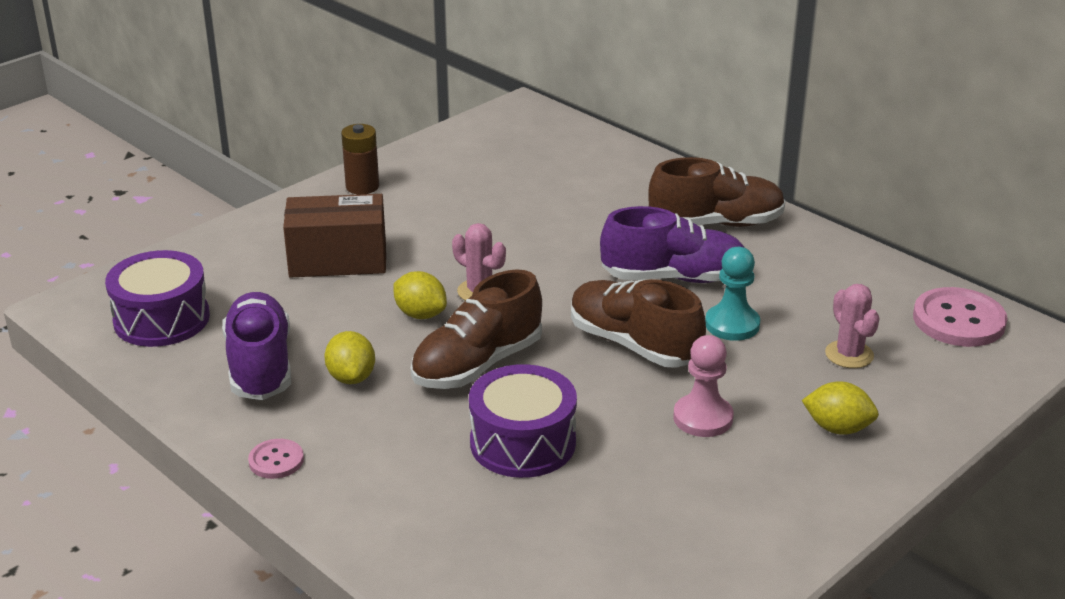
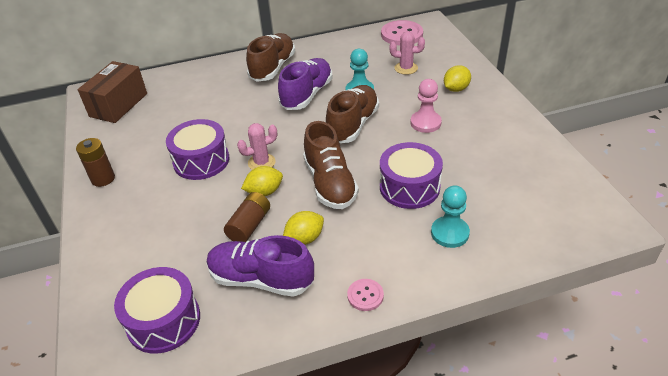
camera: 60 degrees left, 10 degrees up
(338, 260) = (175, 212): brown box -> brown box (118, 105)
(348, 325) = (249, 225): none -> brown battery
(351, 377) = (304, 238): yellow lemon -> yellow lemon turned 45 degrees counterclockwise
(444, 509) = (449, 233): none -> turquoise pawn
(447, 242) = (201, 160): none -> purple drum
(633, 345) = (353, 125): brown shoe -> brown shoe turned 135 degrees clockwise

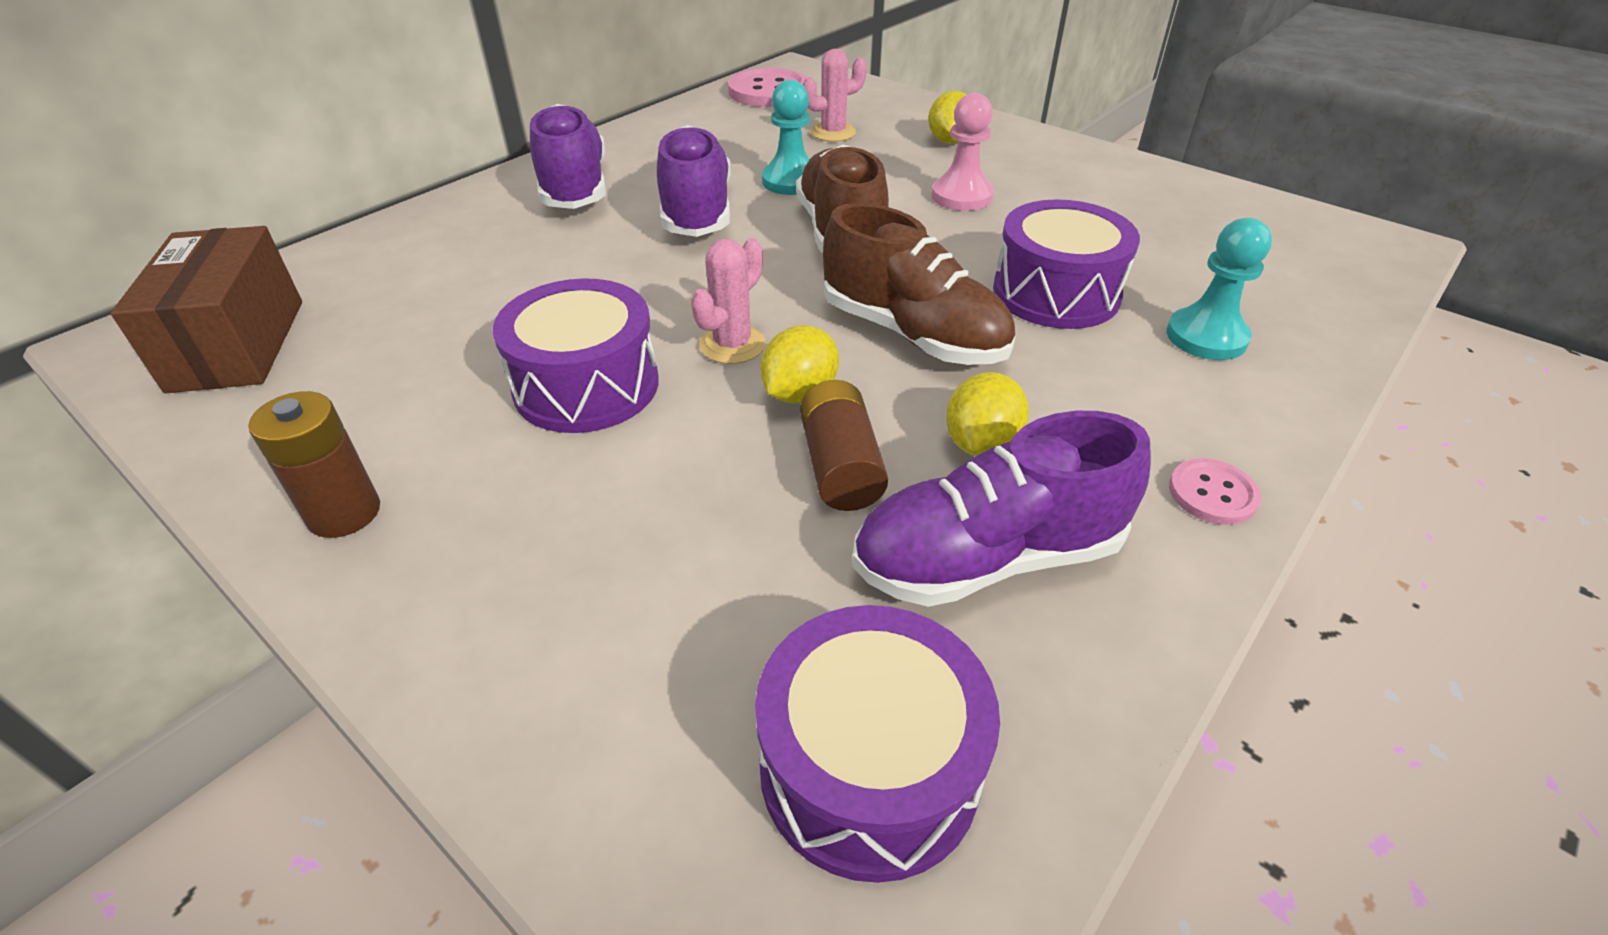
camera: 35 degrees left, 0 degrees up
(273, 68) = (574, 187): brown shoe -> purple shoe

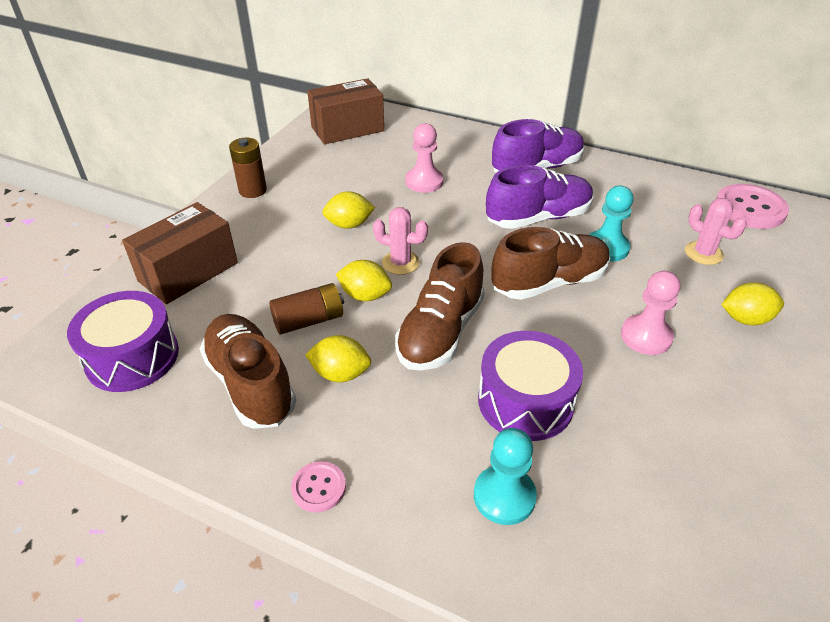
camera: 75 degrees right, 0 degrees up
(520, 286) = (424, 182): none -> pink pawn
(586, 385) = (349, 225): purple drum -> yellow lemon
(597, 650) = (188, 272): none -> brown box
(987, 558) = (250, 384): purple shoe -> brown shoe

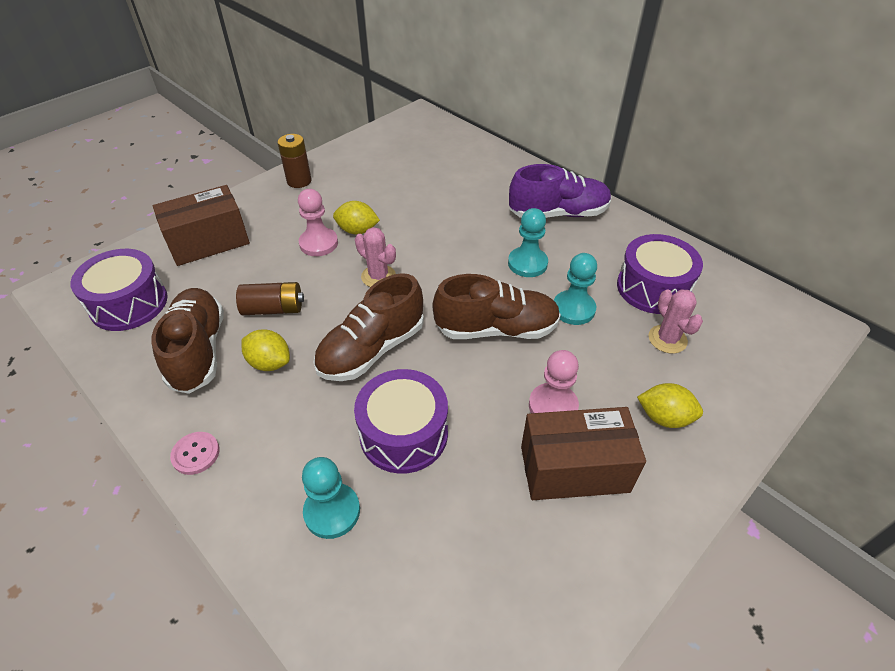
camera: 20 degrees right, 5 degrees up
(347, 129) = (411, 139): brown box -> brown box (574, 469)
(365, 295) = (331, 299): yellow lemon -> none
(424, 182) = (446, 204): pink pawn -> pink pawn (318, 243)
(538, 218) = (527, 263): purple shoe -> turquoise pawn
(662, 213) = (653, 288): none -> purple drum
(750, 208) = (750, 305): pink button -> none

